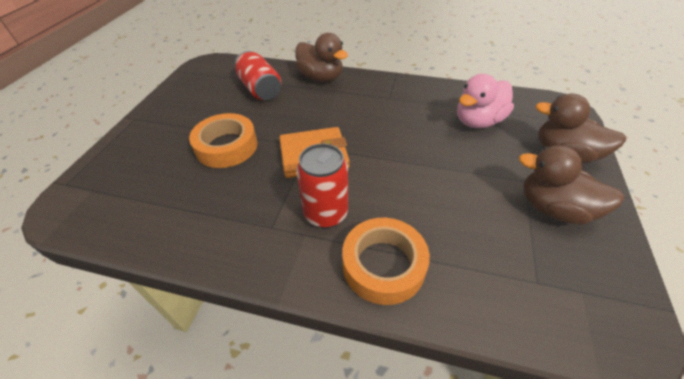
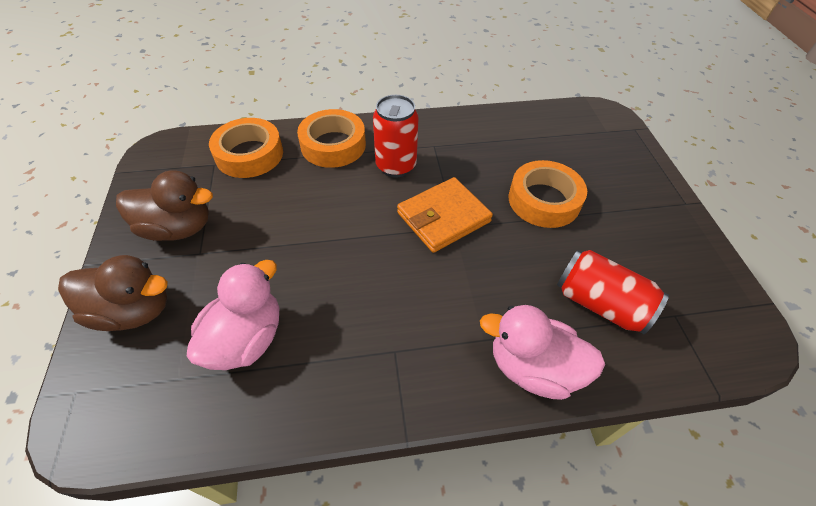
camera: 155 degrees right, 5 degrees up
(321, 77) = (533, 368): brown duck -> pink duck
(492, 284) = (249, 154): none -> orange tape

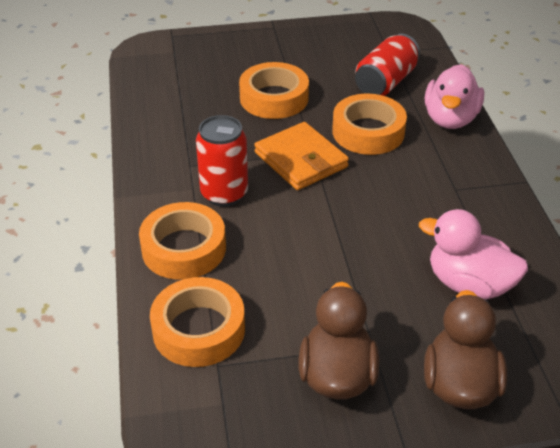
camera: 90 degrees left, 10 degrees down
(495, 276) = (368, 132): none -> orange tape

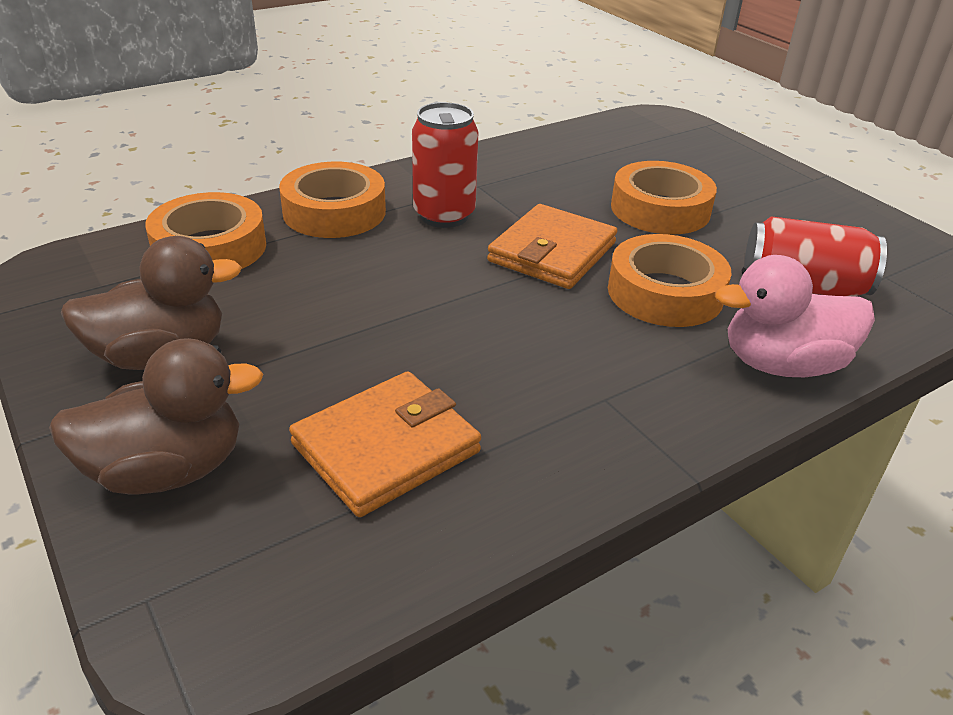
camera: 65 degrees right, 5 degrees down
(469, 284) = (386, 448): pink duck -> orange wallet

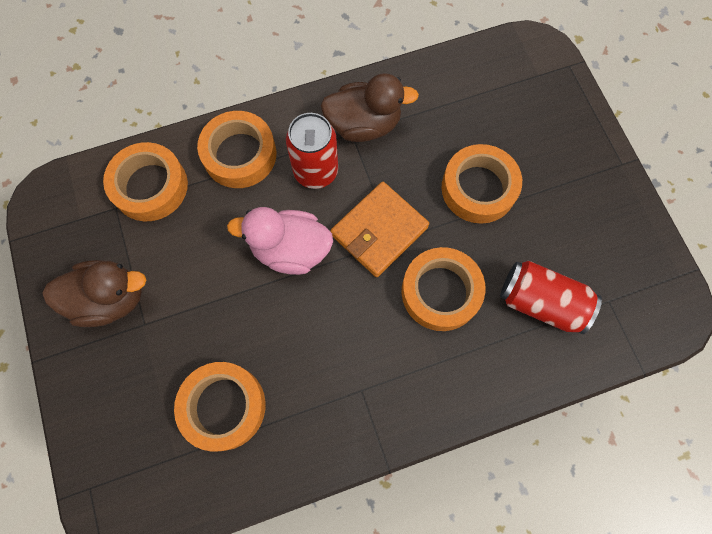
camera: 15 degrees right, 35 degrees up
(167, 470) = (106, 400): brown duck -> brown duck (364, 125)
(386, 448) = (223, 406): orange wallet -> orange tape
(781, 365) = (486, 381): pink duck -> pink duck (290, 250)

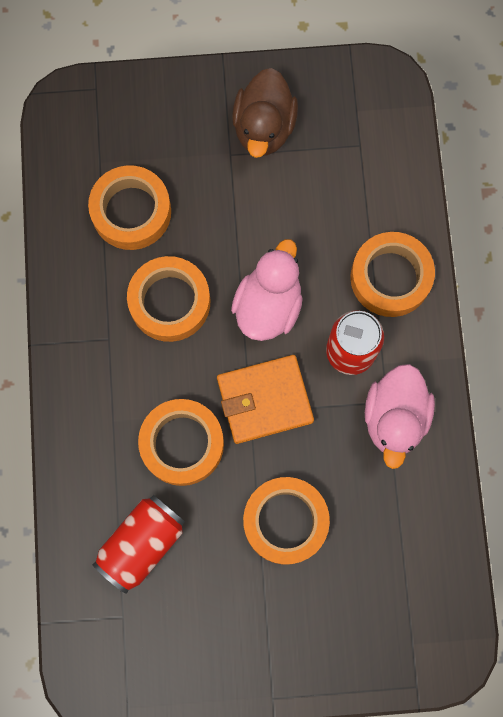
camera: 105 degrees right, 5 degrees up
(150, 186) = (375, 182): orange tape -> orange tape (170, 302)
(364, 125) = (394, 418): brown duck -> pink duck
(379, 231) = (264, 400): orange wallet -> orange wallet turned 75 degrees counterclockwise

